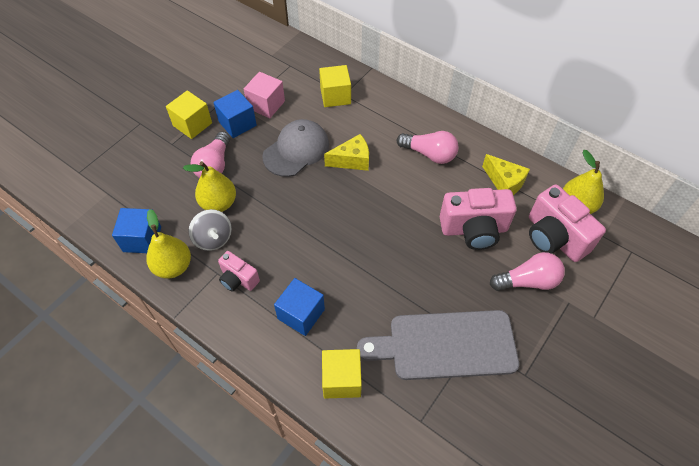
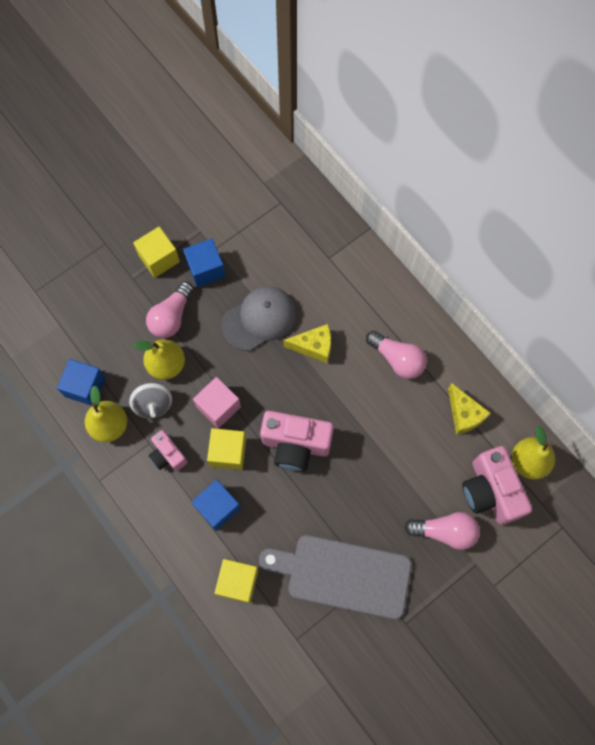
camera: 15 degrees right, 15 degrees up
(266, 105) = (242, 251): pink cube -> pink cube (218, 407)
(335, 96) = (319, 258): yellow cube -> yellow cube (228, 452)
(474, 229) = (412, 461): pink camera -> pink camera (295, 445)

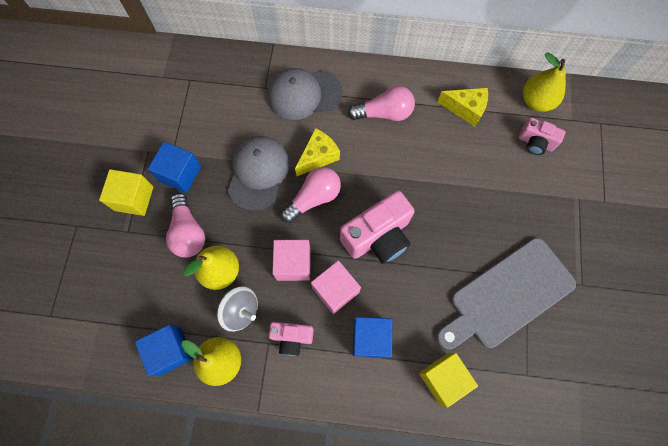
camera: 45 degrees left, 0 degrees up
(228, 452) = (335, 290): yellow cube -> pink cube
(352, 289) = (304, 94): none -> grey cap
(445, 531) = (537, 197): pink light bulb -> pink light bulb (313, 198)
(490, 491) = (535, 143): pink camera -> pink camera, size x0.56

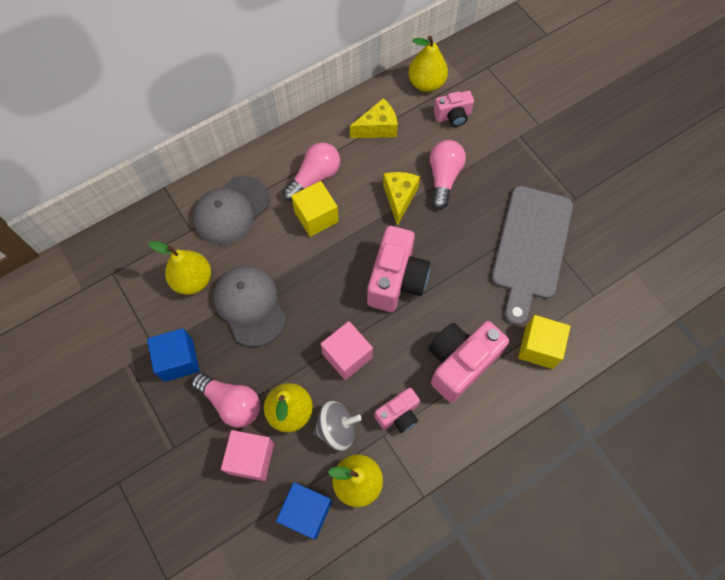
camera: 40 degrees left, 5 degrees down
(134, 198) = (153, 415): yellow cube -> yellow cube (316, 217)
(236, 124) = (192, 280): none -> yellow pear
(313, 198) = (317, 290): pink light bulb -> pink light bulb (443, 178)
(318, 157) = (290, 253): yellow cheese -> yellow cheese (399, 198)
(335, 290) = (400, 348): pink cube -> pink cube (251, 458)
(370, 338) = (460, 363): blue cube -> pink camera

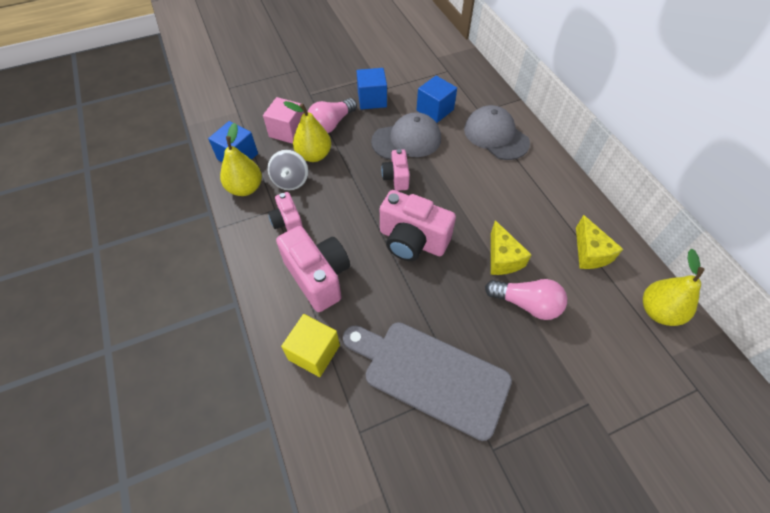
camera: 100 degrees right, 10 degrees down
(192, 280) = (435, 110): yellow pear -> blue cube
(314, 178) = (528, 194): pink light bulb -> none
(316, 217) = (485, 190): yellow cube -> none
(347, 356) = (348, 195): pink cube -> none
(399, 198) = (502, 258): yellow cheese -> yellow cheese turned 60 degrees clockwise
(453, 116) = (612, 330): pink camera -> pink camera (396, 178)

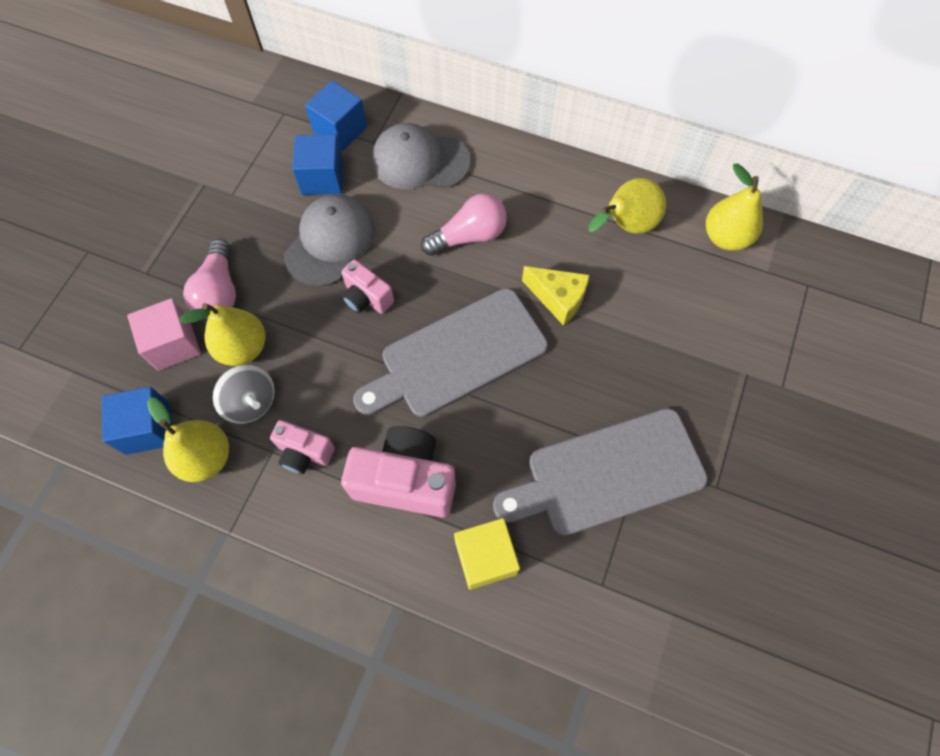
camera: 45 degrees left, 10 degrees up
(372, 99) = (233, 220): blue cube -> blue cube (340, 130)
(412, 241) = (457, 356): pink camera -> grey cutting board
(526, 304) = (620, 327): pink light bulb -> pink light bulb (469, 236)
(590, 253) = (625, 226): yellow cheese -> yellow pear

